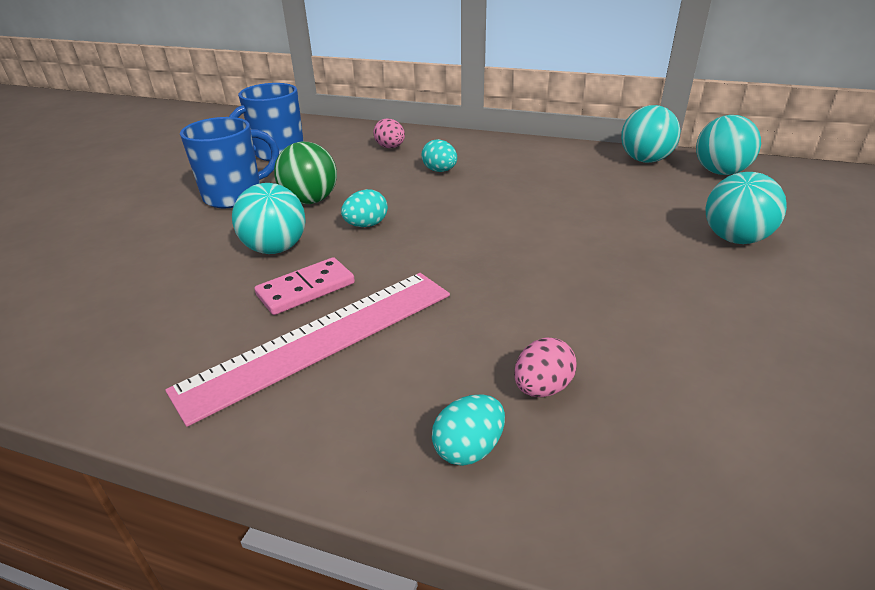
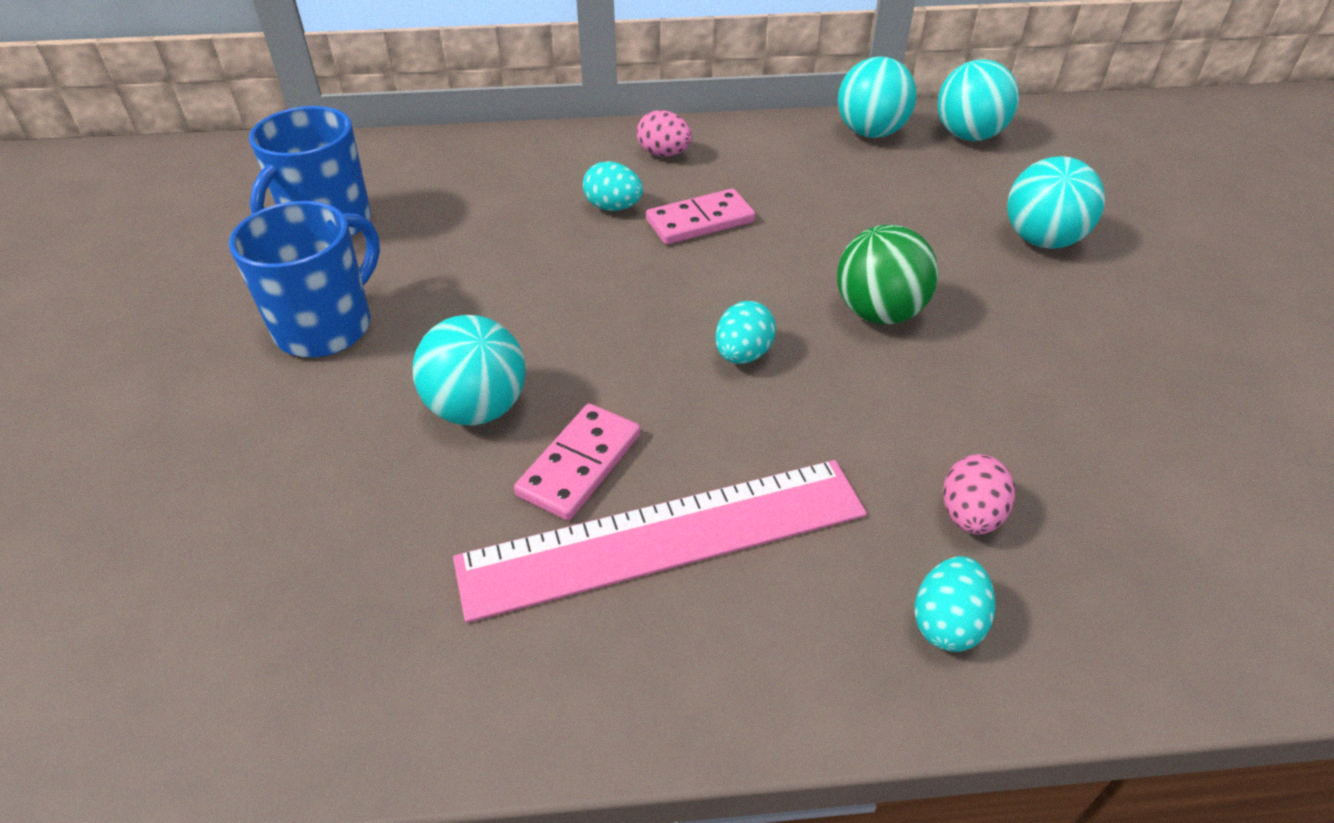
camera: 25 degrees left, 10 degrees up
(310, 201) = (460, 307): green ball -> green ball (878, 313)
(321, 339) = (664, 536): pink ruler -> pink ruler turned 45 degrees clockwise
(366, 225) = (580, 331): turquoise egg -> turquoise egg (743, 354)
(390, 147) = (506, 177): pink egg -> pink egg (664, 154)
(488, 186) = (700, 221): none -> pink domino

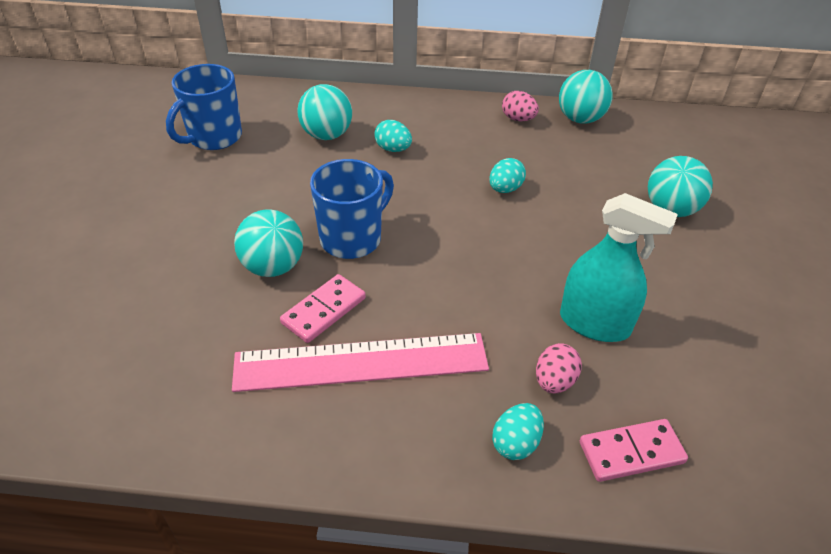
camera: 10 degrees right, 0 degrees up
(326, 327) = (198, 203): blue mug -> blue mug (352, 238)
(664, 154) = (437, 117): pink egg -> pink egg (518, 119)
(700, 221) = (446, 166): pink domino -> pink domino (631, 452)
(743, 354) = (445, 257): turquoise egg -> turquoise egg (505, 189)
(878, 313) = (542, 243): green ball -> none
(968, 136) = (647, 129): turquoise ball -> turquoise ball (327, 135)
(996, 418) = (594, 323): none -> turquoise spray bottle

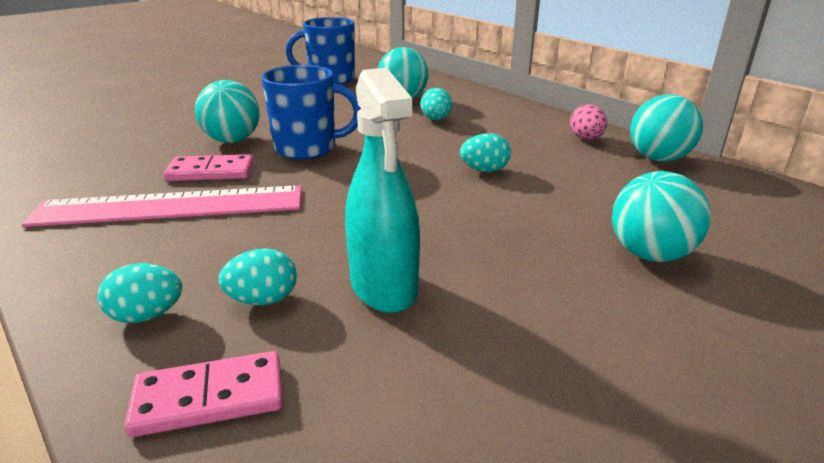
camera: 45 degrees right, 15 degrees down
(361, 362) = (170, 206): pink ruler -> pink ruler turned 45 degrees counterclockwise
(554, 381) = (263, 300): pink egg -> turquoise egg
(631, 452) = (209, 398): pink domino -> pink domino turned 45 degrees counterclockwise

